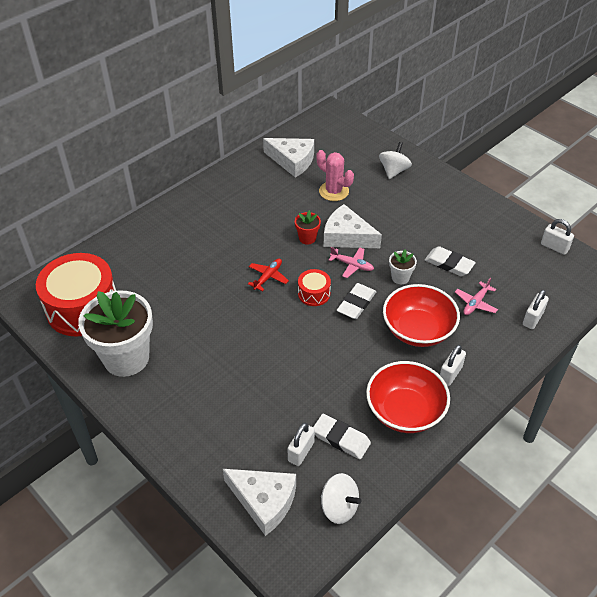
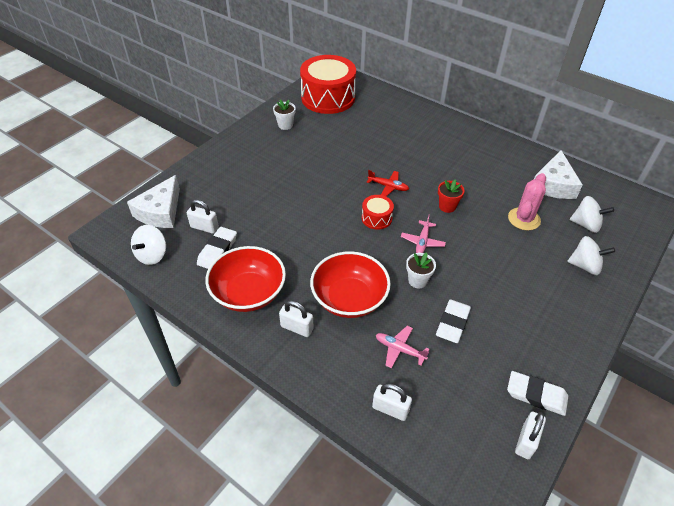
camera: 80 degrees right, 0 degrees up
(126, 358) = (285, 125): white flower pot -> white flower pot, size x0.43
(347, 156) = (586, 225): none -> white spinning top
(347, 236) = (461, 234): white cheese -> none
(356, 303) = (372, 249): white eraser -> white eraser (536, 395)

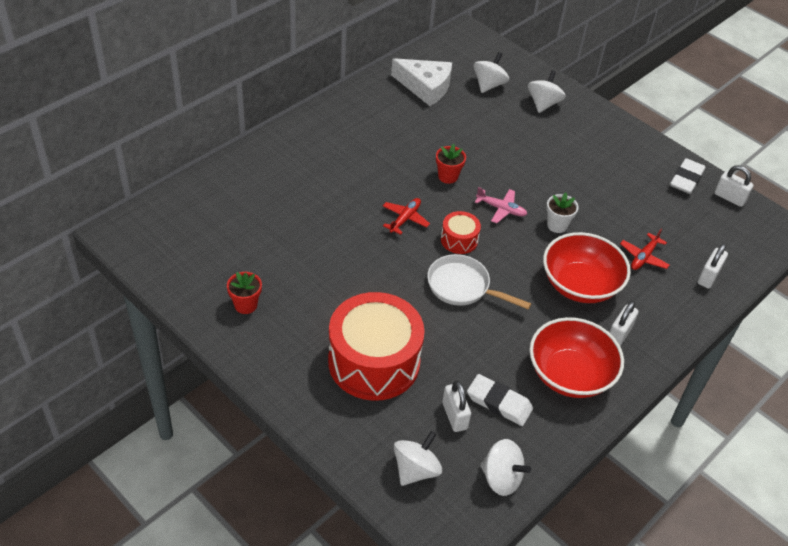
camera: 85 degrees left, 0 degrees up
(160, 212) = (416, 470): white cheese -> white spinning top
(204, 227) = (454, 416): white padlock -> white padlock turned 45 degrees counterclockwise
(285, 125) = (245, 305): white flower pot -> red flower pot
(326, 223) = (463, 287): none -> white pan
(328, 98) = (190, 246): red drum -> red drum (374, 362)
(399, 349) = (643, 257): pink plane -> red plane
(453, 323) = (611, 212): white eraser -> none
(524, 219) = (475, 124): pink cactus -> none

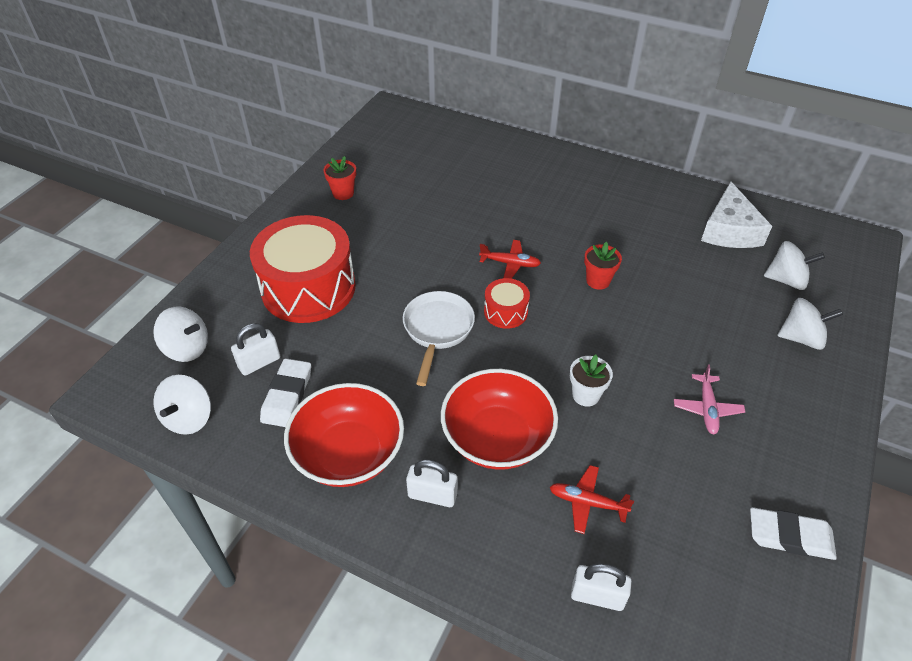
camera: 75 degrees right, 0 degrees up
(501, 209) = (577, 337): pink plane -> pink plane (707, 408)
(729, 198) = (795, 608): white padlock -> none

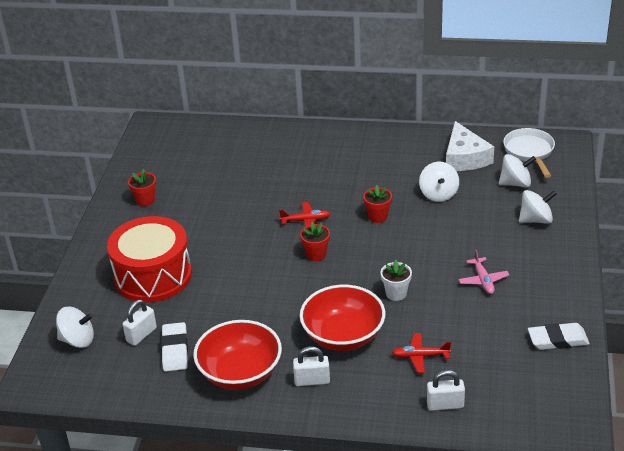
camera: 15 degrees left, 10 degrees down
(189, 418) = (107, 383): white spinning top -> white spinning top (438, 194)
(437, 330) = (269, 279): white pan -> white pan (529, 152)
(505, 312) = (316, 254): red drum -> red flower pot

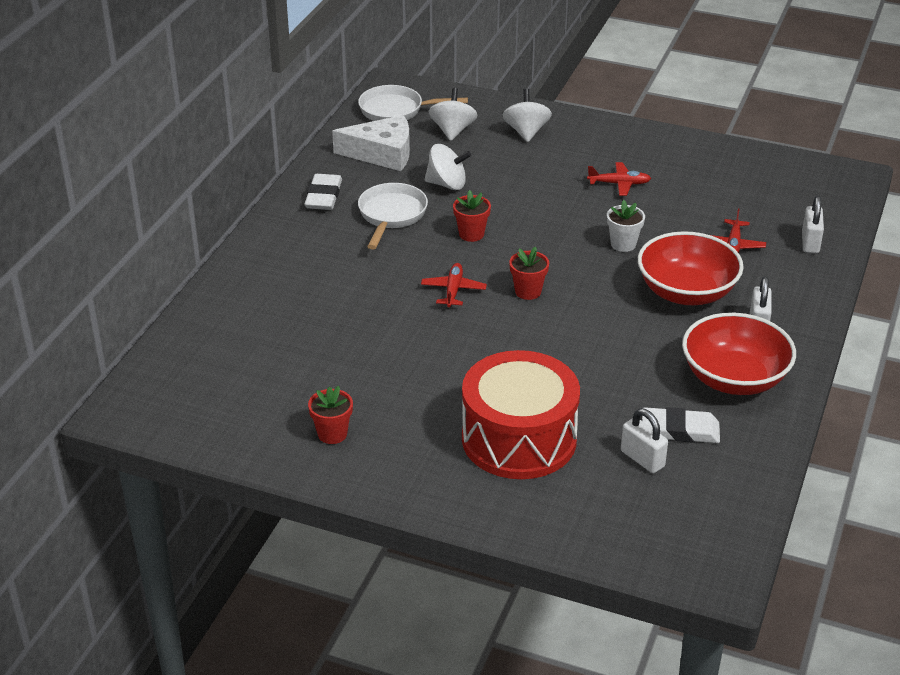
camera: 80 degrees left, 0 degrees up
(78, 340) = (637, 523): white spinning top -> none
(385, 177) = (391, 215): none -> white pan
(483, 280) = (619, 184): pink plane -> red plane
(558, 340) = (726, 159): white eraser -> white eraser (324, 196)

